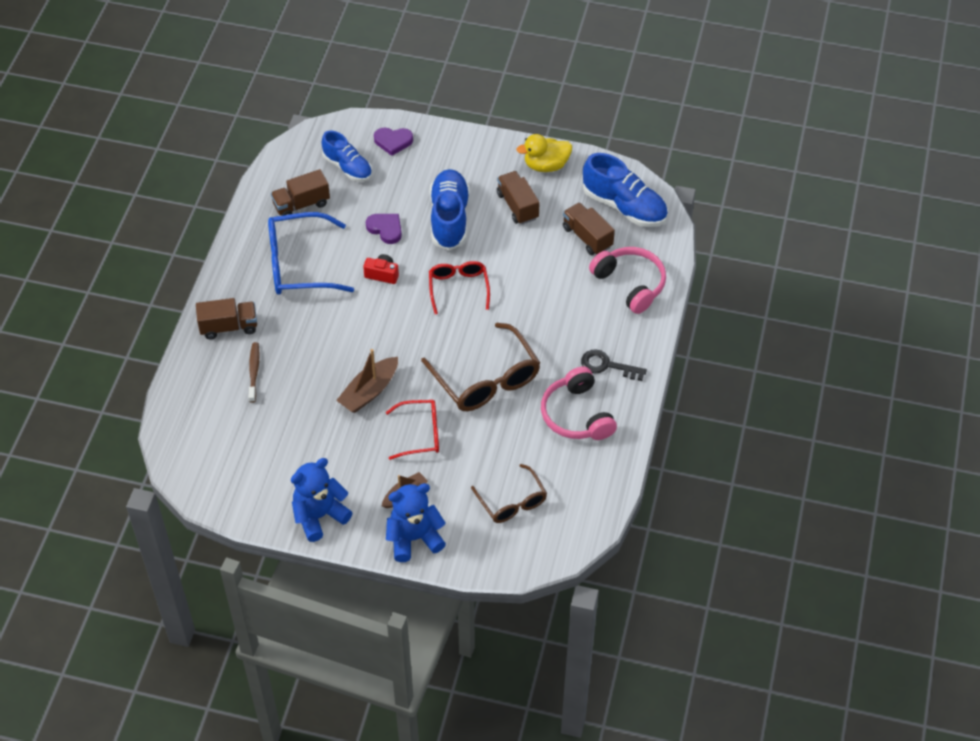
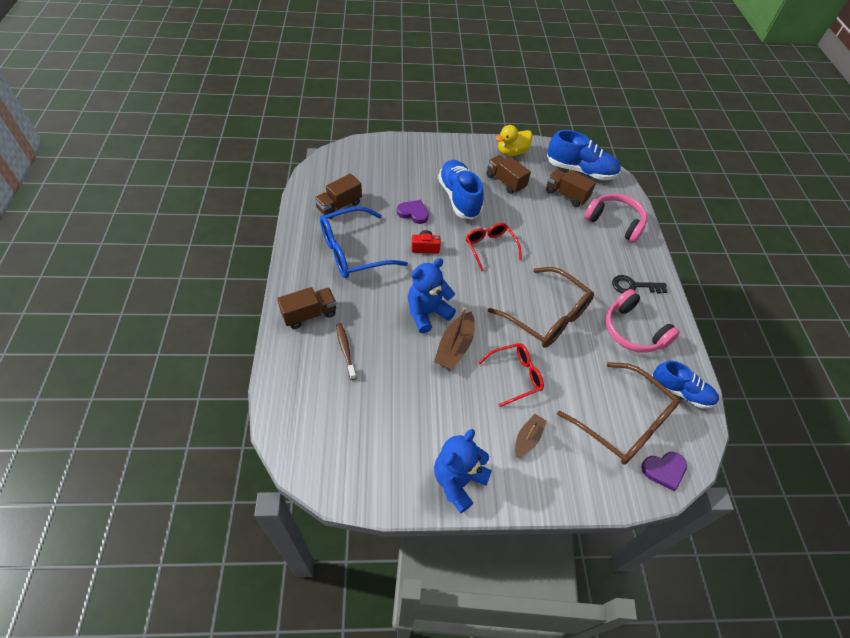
camera: 20 degrees left, 0 degrees up
(347, 167) = (366, 174): blue shoe -> blue shoe (681, 392)
(393, 141) = (393, 152): purple heart -> purple heart (664, 470)
(414, 538) = (556, 482): blue teddy bear -> blue teddy bear (427, 313)
(512, 501) = (623, 422): brown glasses -> brown glasses, size x1.63

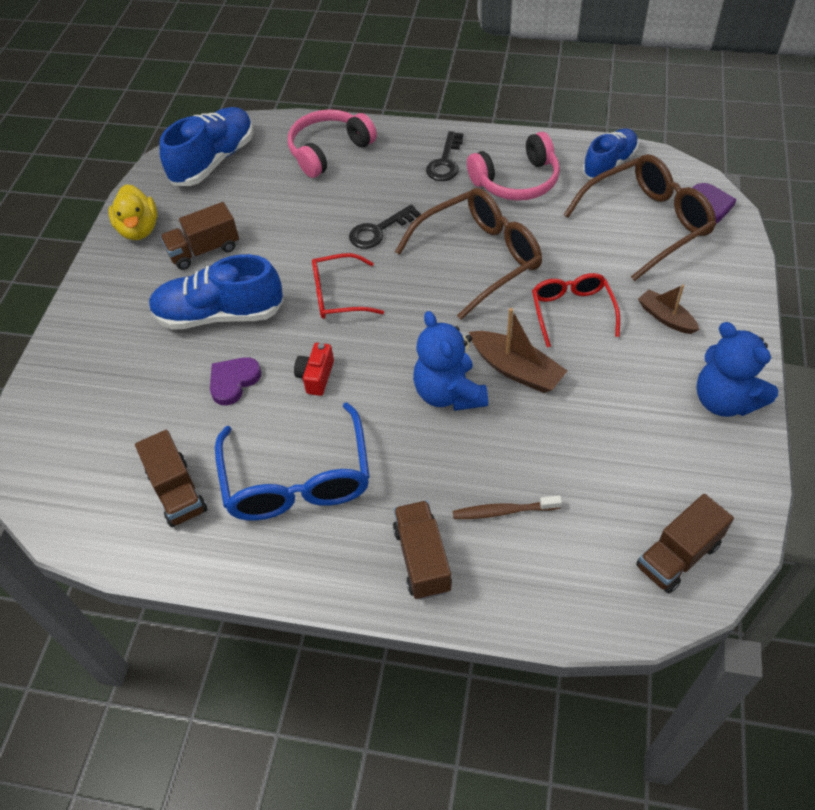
camera: 70 degrees left, 0 degrees up
(552, 259) = (378, 231): none -> black key
(566, 195) = (258, 187): brown truck -> brown truck (678, 556)

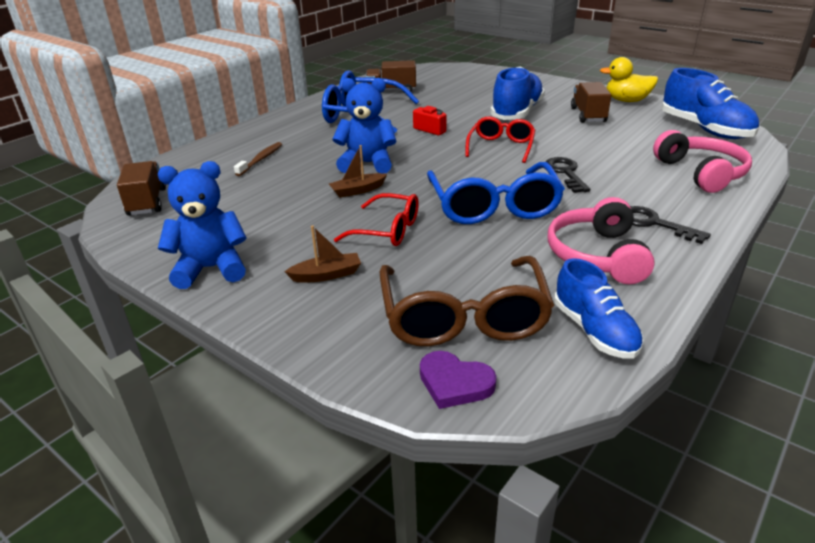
camera: 115 degrees right, 20 degrees down
(233, 381) = (453, 109): purple heart -> none
(422, 559) = (268, 134): brown truck -> none
(478, 258) = (493, 206): brown glasses -> blue glasses
(516, 370) = (357, 190): brown boat -> brown boat, size x0.65

